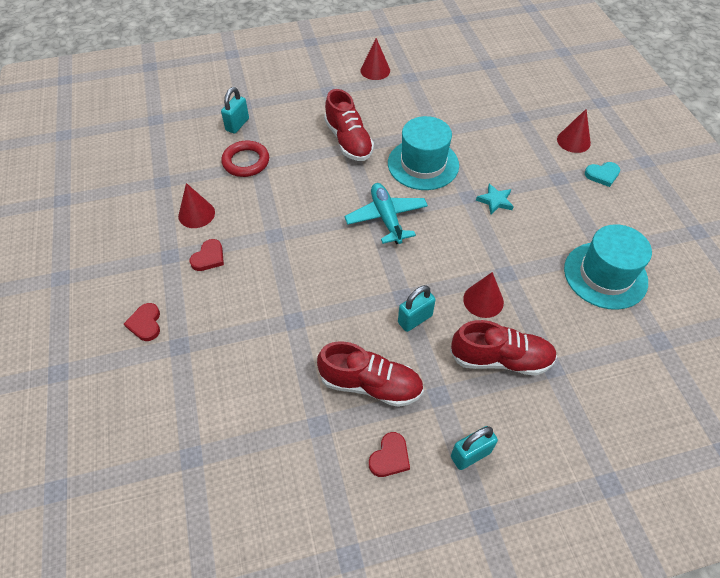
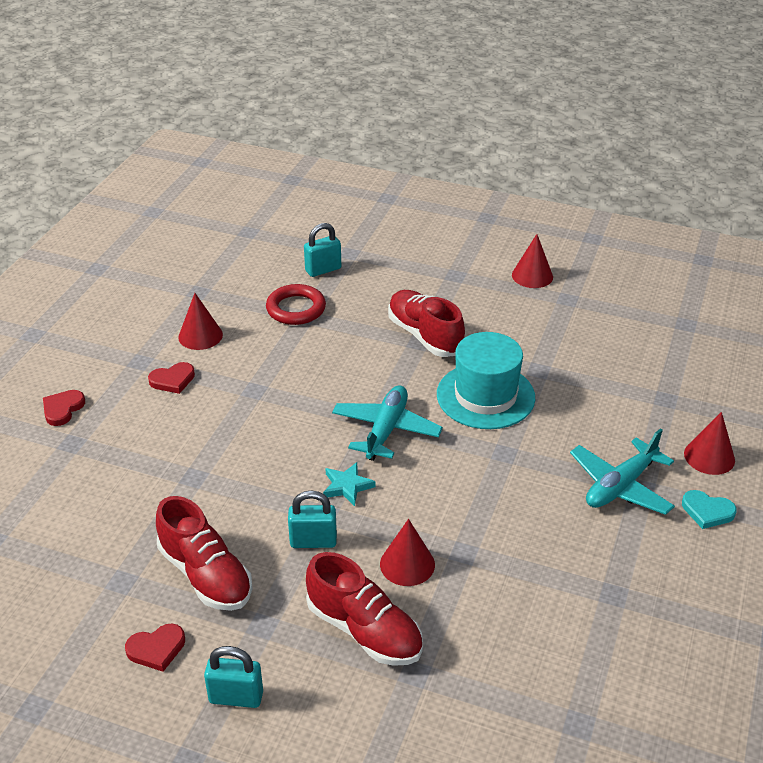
camera: 35 degrees right, 15 degrees down
(348, 141) = (424, 335): red shoe -> red shoe turned 135 degrees clockwise
(495, 201) = (532, 473): turquoise star -> turquoise star (347, 486)
(547, 183) = (620, 486): none -> turquoise plane
(605, 275) = (586, 618): turquoise hat -> none

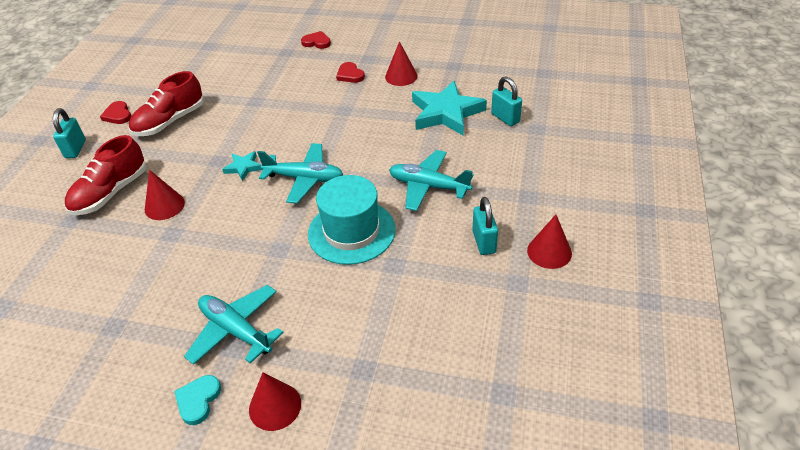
camera: 85 degrees right, 5 degrees up
(296, 309) = (446, 113): red ring -> turquoise star
(313, 541) = (192, 159): turquoise padlock -> turquoise padlock (484, 242)
(424, 335) = (428, 186): red shoe -> turquoise plane

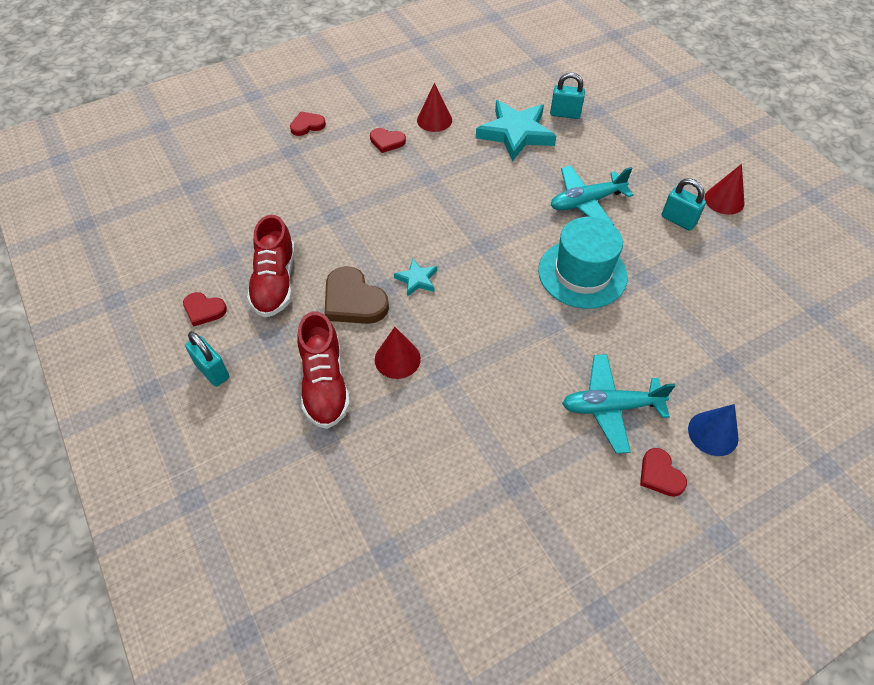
camera: 45 degrees left, 10 degrees up
(192, 157) = (353, 300): none -> brown heart
(198, 400) = (660, 475): turquoise heart -> red heart
(275, 406) = (713, 433): red cone -> blue cone
(304, 179) = (484, 256): turquoise plane -> none

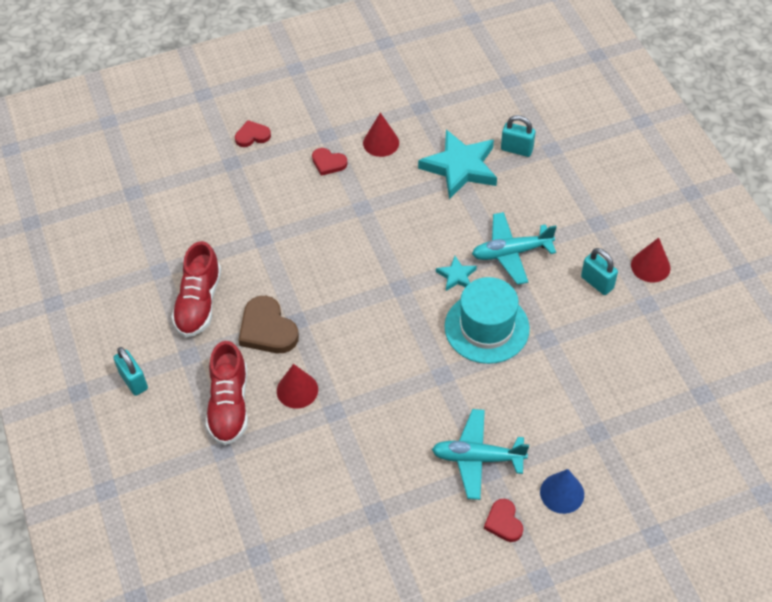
camera: 10 degrees right, 0 degrees up
(204, 310) = (132, 322): red heart -> none
(417, 279) = (329, 315): turquoise star -> turquoise star (456, 276)

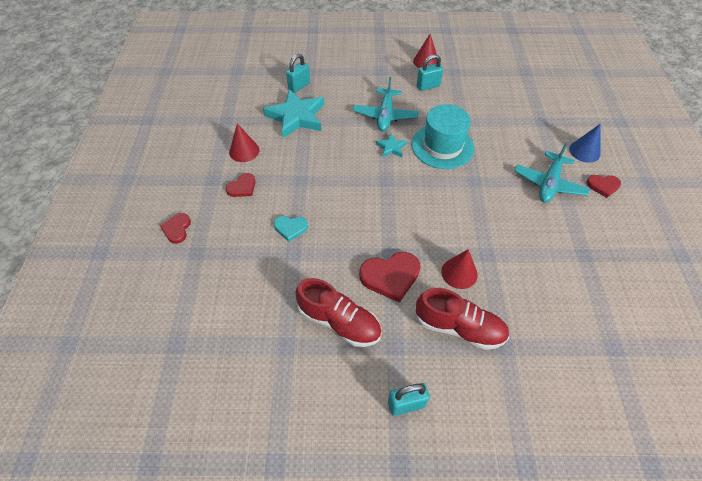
camera: 70 degrees left, 0 degrees up
(267, 329) = (390, 276): brown heart -> red heart
(293, 224) = (290, 228): none -> turquoise heart

